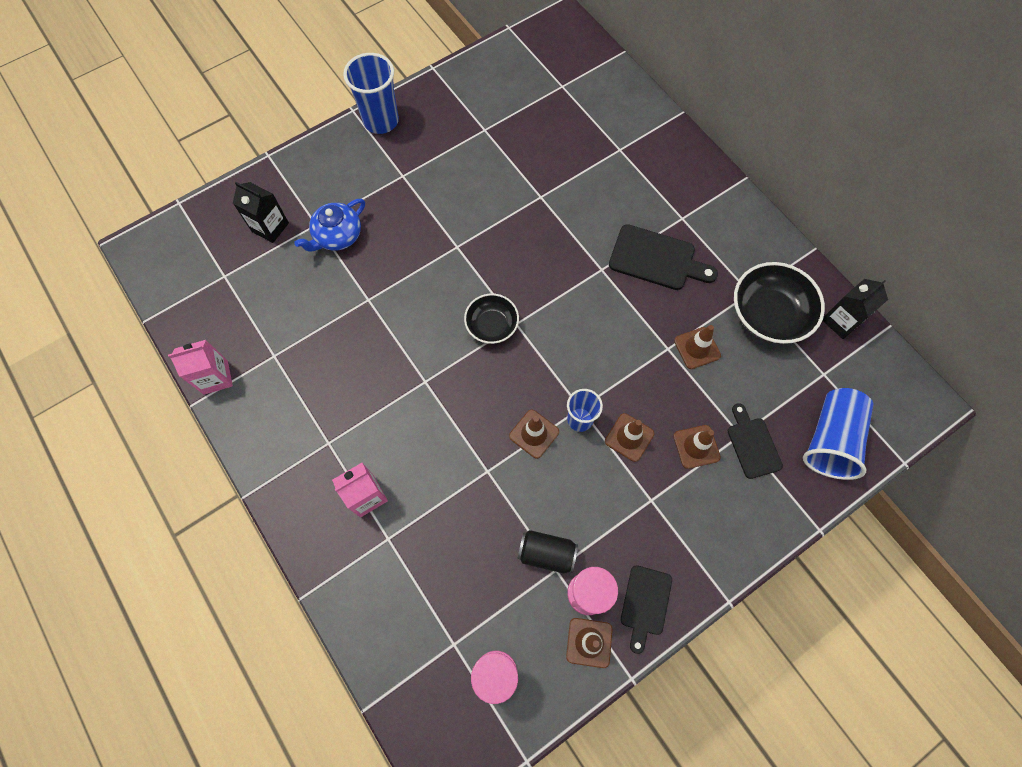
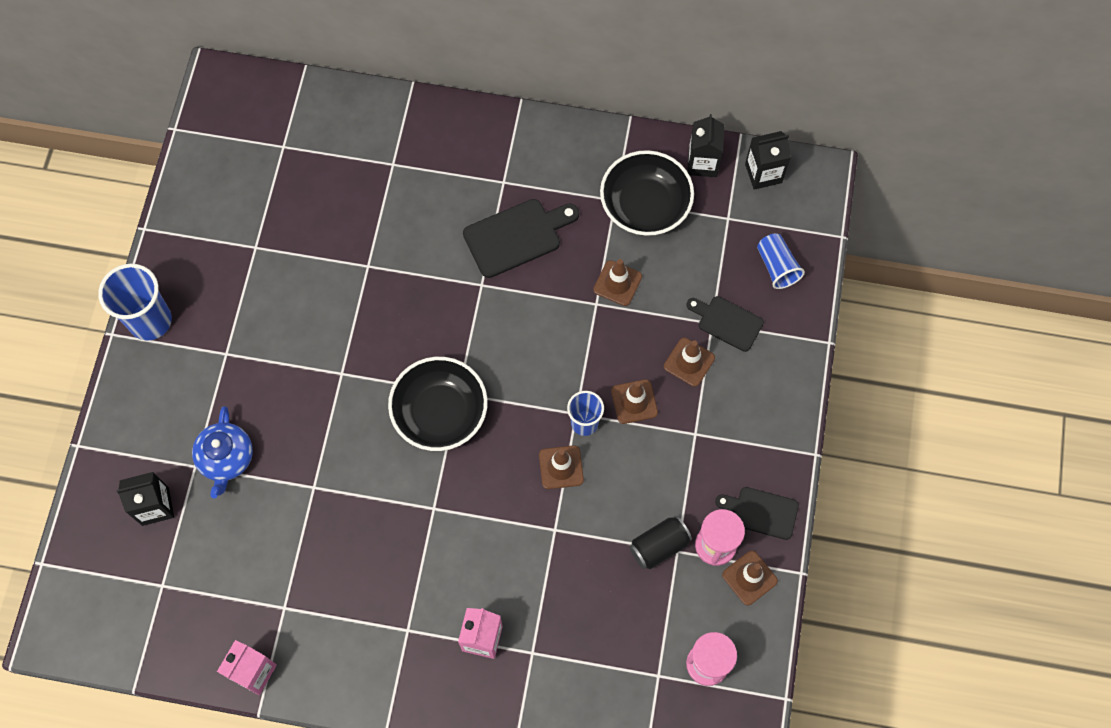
camera: 45 degrees left, 0 degrees up
(492, 325) = (440, 413): black bowl -> black bowl, size x1.62
(645, 603) = (761, 512): black cutting board -> black cutting board turned 135 degrees clockwise
(830, 439) = (776, 267): blue cup -> blue cup, size x0.61
(882, 366) = (763, 173): none -> black carton

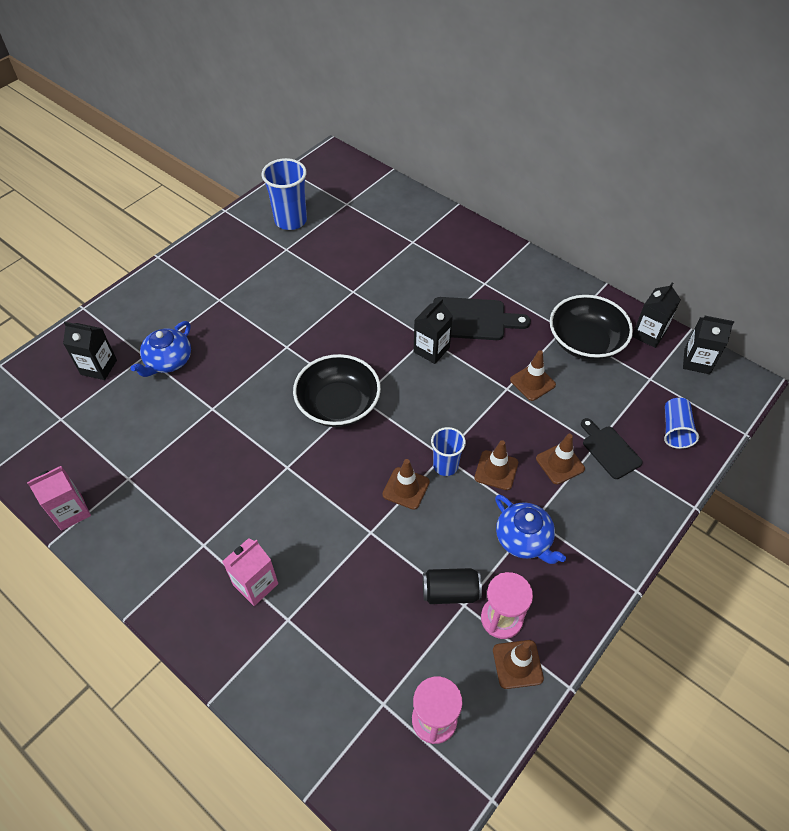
camera: 30 degrees right, 15 degrees down
(150, 321) = (187, 260): blue cup -> blue cup (290, 220)
(495, 297) = (431, 350): none -> black carton
(696, 459) = (524, 539): none -> blue teapot
(761, 512) = (559, 613): black cutting board -> none

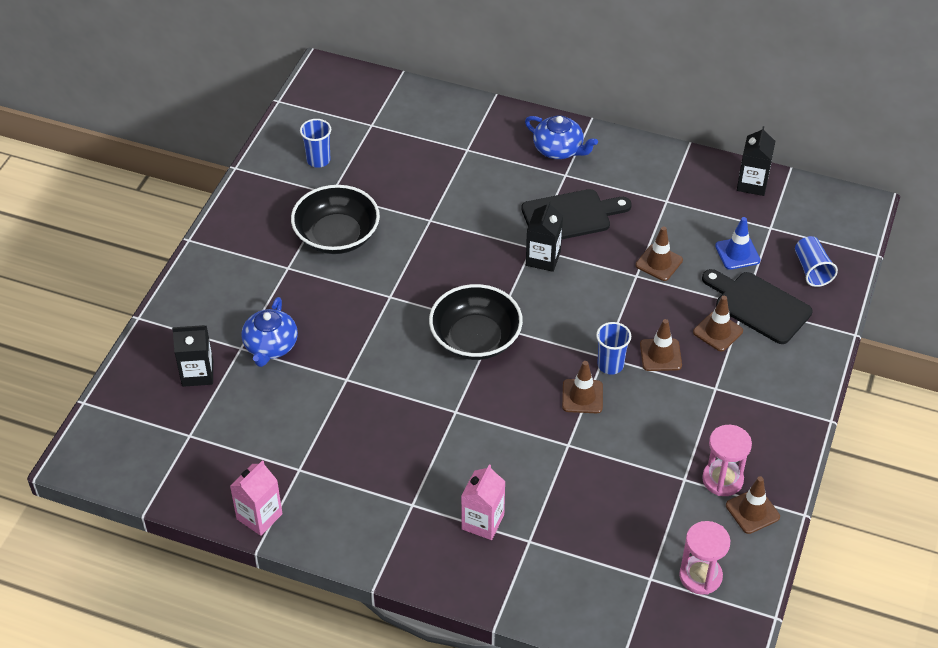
camera: 20 degrees left, 5 degrees down
(290, 220) = (318, 160): blue cup -> blue cup, size x0.61
(450, 592) = (667, 472): black can -> none
(524, 539) = (713, 408): blue teapot -> blue teapot (559, 149)
(585, 342) = (693, 208): black bowl -> black bowl (337, 236)
(609, 394) = (737, 253): none -> blue traffic cone
(609, 450) = (758, 306): black cutting board -> black cutting board, size x1.53
(697, 361) = (808, 198): black carton -> none

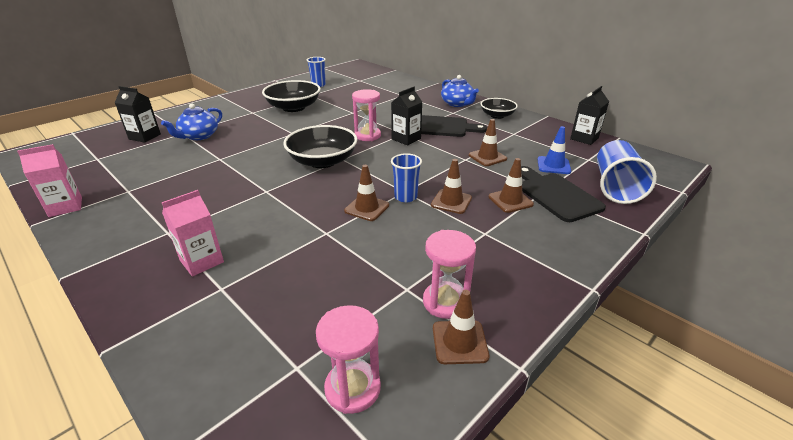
camera: 25 degrees right, 15 degrees down
(490, 268) = (367, 135): none -> pink hourglass
(626, 163) = (497, 115): none -> black bowl
(812, 270) = (615, 187): blue cup -> blue cup, size x1.63

